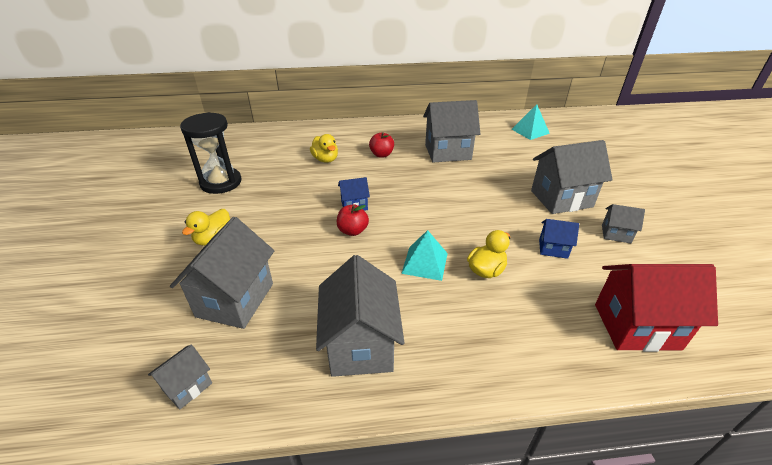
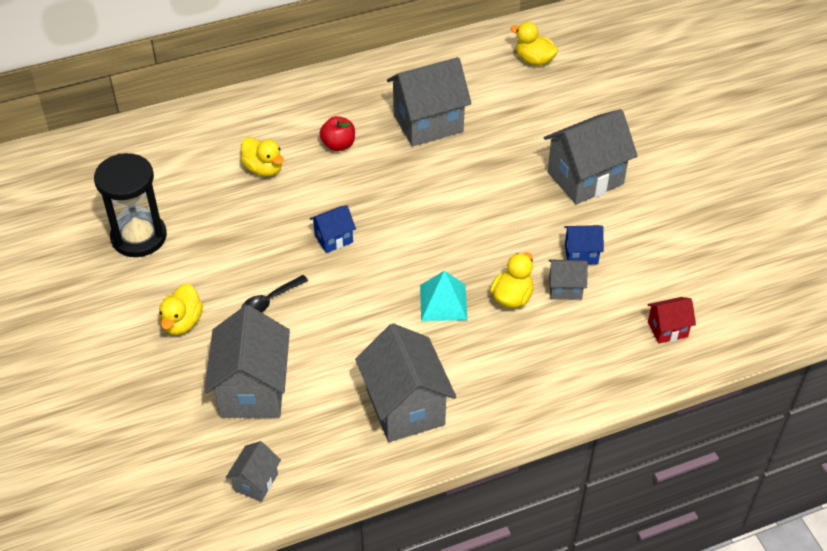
camera: 15 degrees left, 10 degrees up
(286, 236) = (270, 301): none -> black spoon
(353, 231) = (346, 276): red apple -> none
(530, 131) = (534, 60): turquoise pyramid -> yellow duck
(616, 234) = (649, 219): grey house -> grey house (565, 288)
(636, 326) = (667, 329): red house -> red house, size x0.50

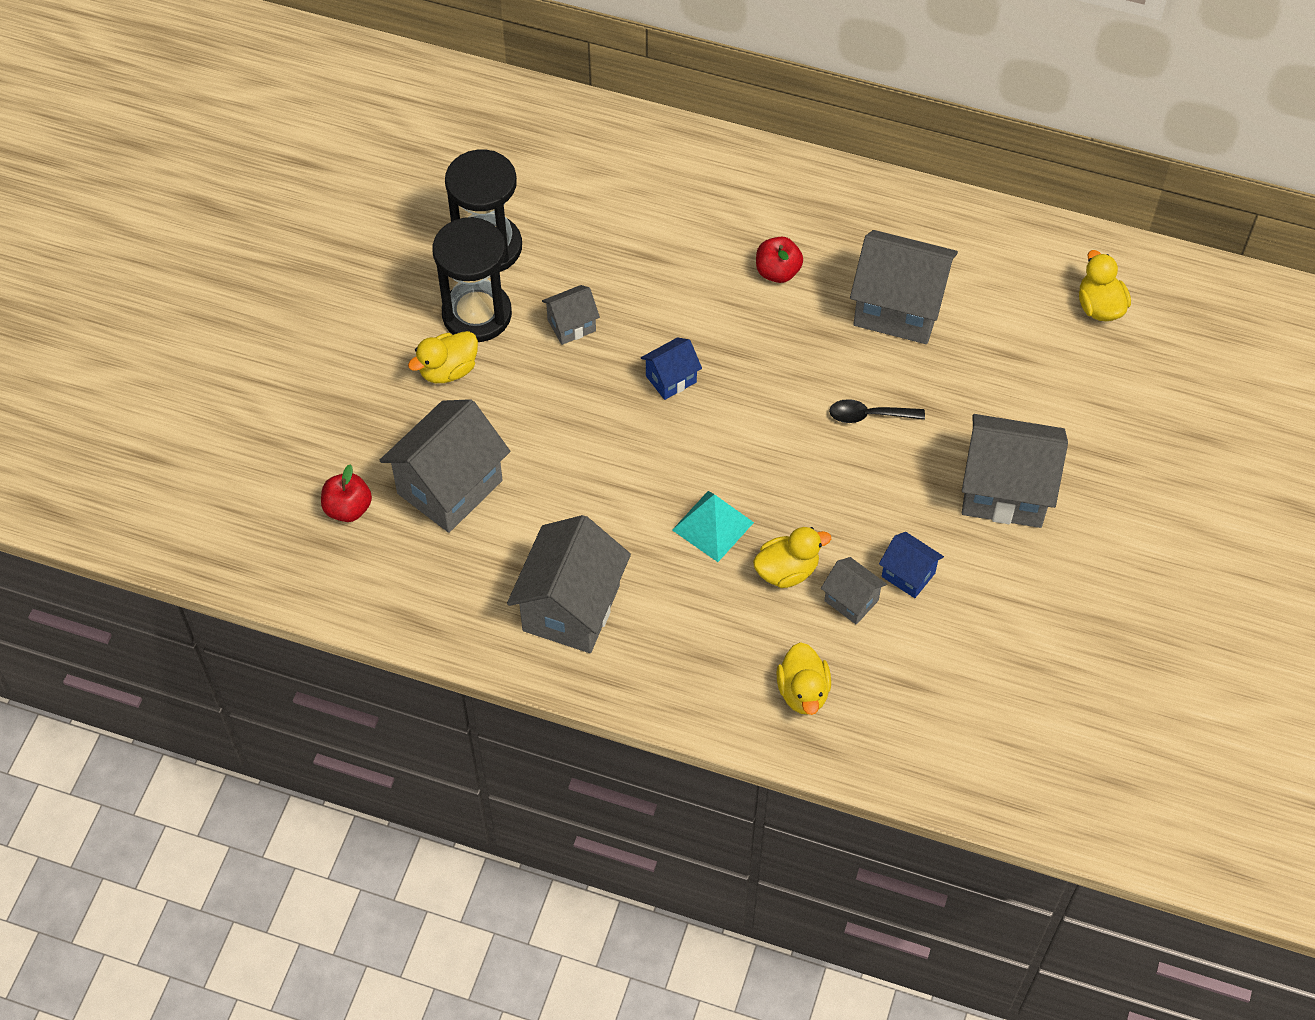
camera: 40 degrees right, 10 degrees up
(169, 279) = (477, 314): none -> black hourglass
(194, 449) = (348, 508): none -> red apple
(256, 482) = (372, 580): grey house -> grey house (571, 325)
(263, 168) = (675, 249): yellow duck -> yellow duck (803, 691)
(270, 301) = (548, 404): black spoon -> black spoon (869, 415)
(333, 239) = (671, 379): blue house -> blue house turned 45 degrees counterclockwise
(667, 329) = (912, 721): red house -> none

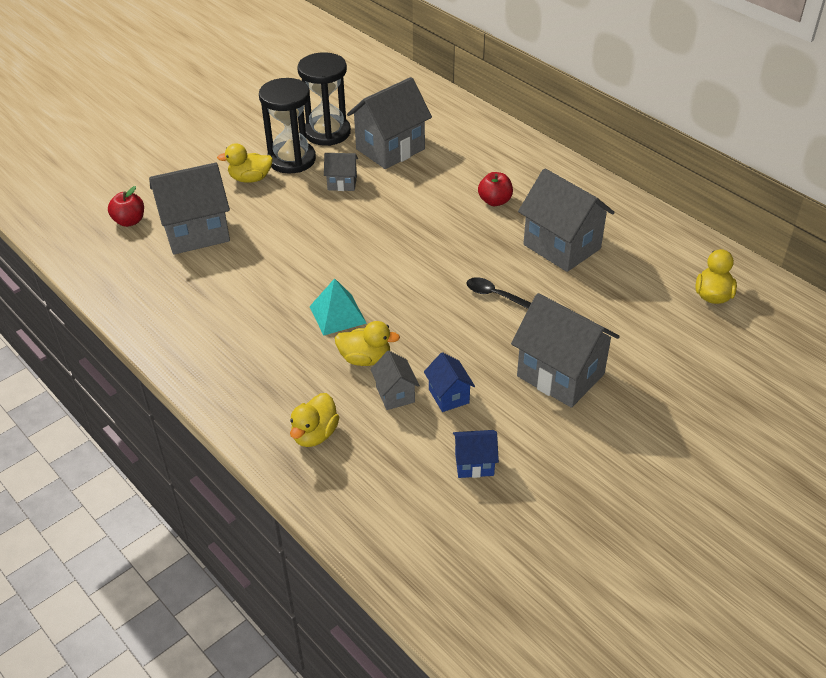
camera: 30 degrees right, 15 degrees down
(571, 608) = (207, 322): grey house -> grey house (390, 149)
(671, 379) = (379, 230): blue house -> blue house (474, 464)

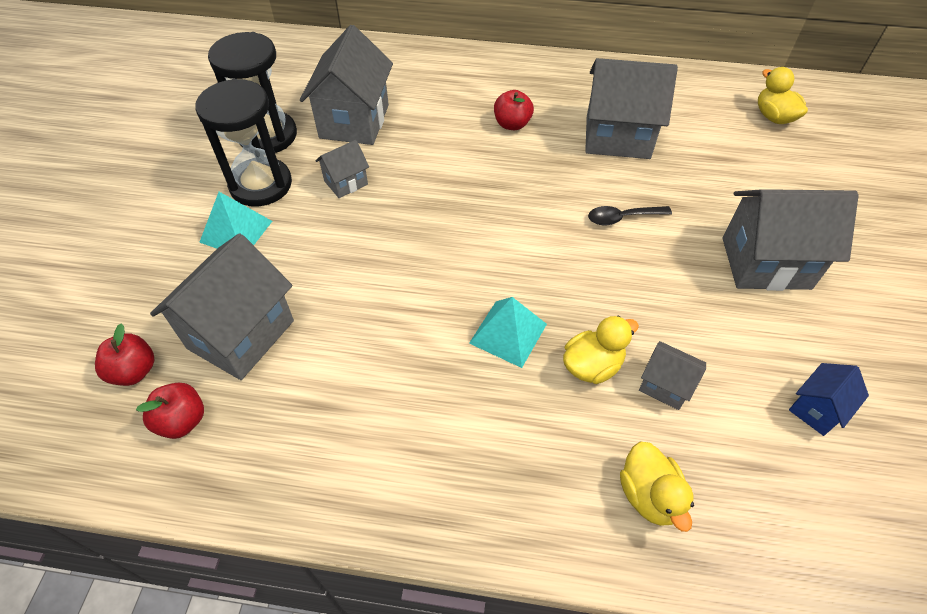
camera: 40 degrees left, 10 degrees up
(128, 256) = (182, 421): none -> red apple
(250, 179) = (236, 231): yellow duck -> turquoise pyramid
(448, 396) = (710, 351): blue house -> none

